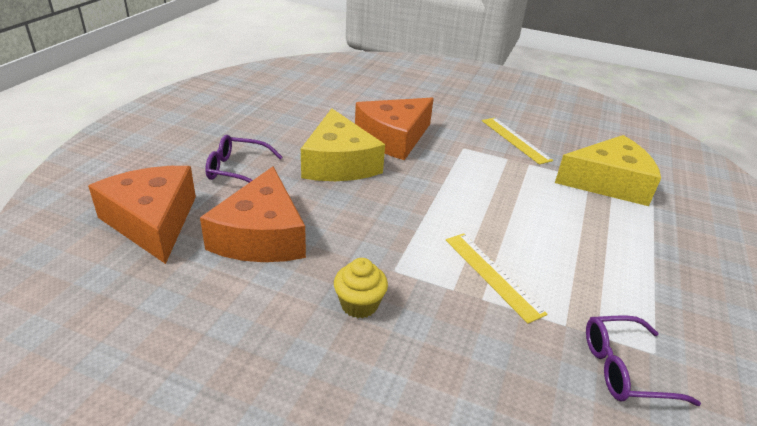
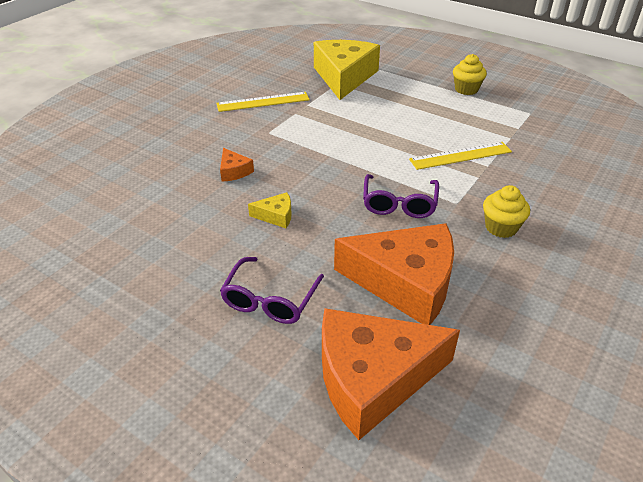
camera: 75 degrees left, 5 degrees up
(339, 163) = (276, 216): yellow cheese -> yellow cheese, size x0.42
(394, 138) = (234, 171): orange cheese -> orange cheese, size x0.42
(624, 369) = (545, 127): purple glasses -> purple glasses (399, 204)
(669, 284) = (466, 89): none -> yellow cupcake

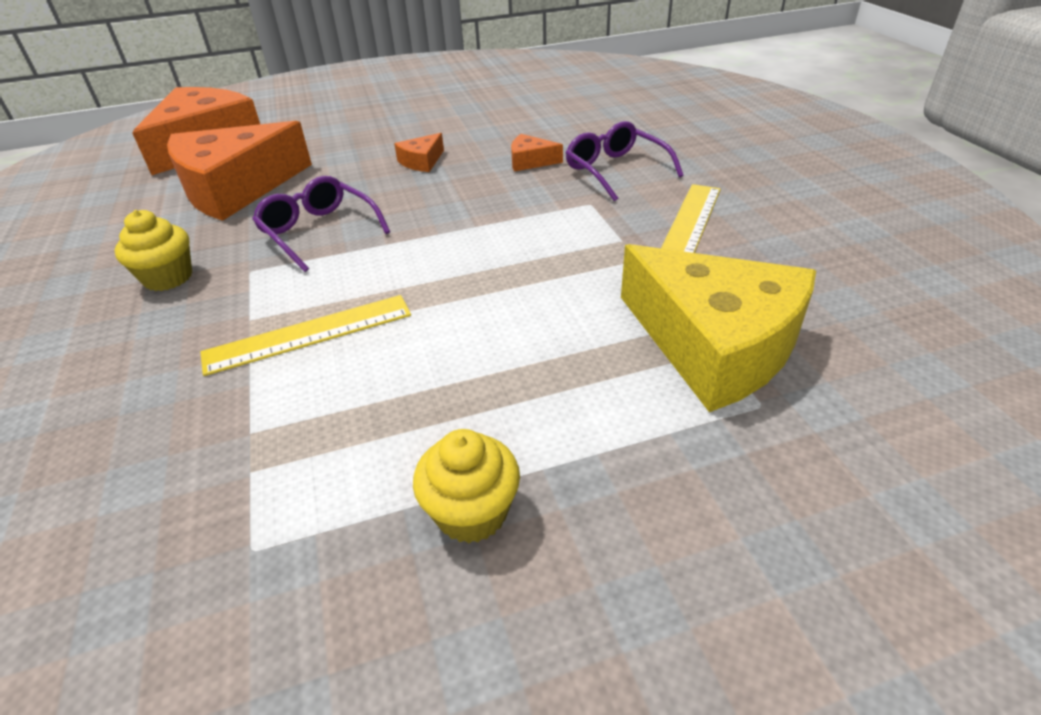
camera: 130 degrees right, 0 degrees up
(270, 300) = (334, 133): purple glasses -> purple glasses (615, 170)
(276, 216) = (422, 161): yellow cheese -> orange cheese
(460, 155) = (309, 334): yellow ruler -> yellow ruler turned 45 degrees clockwise

